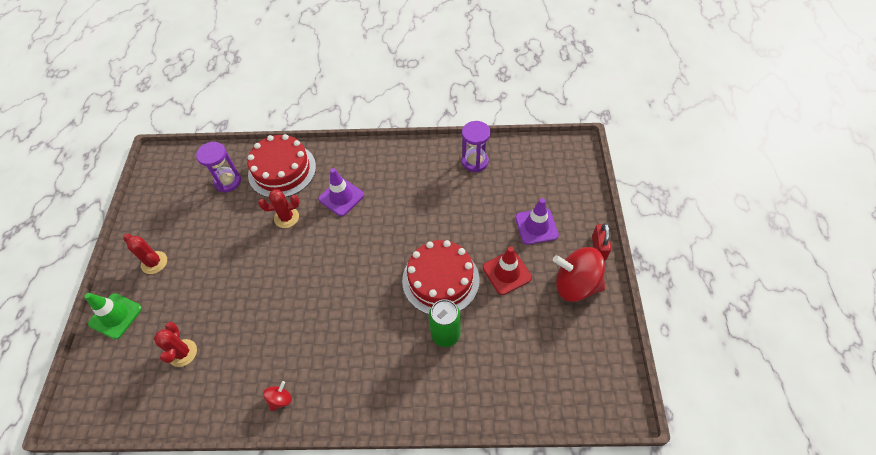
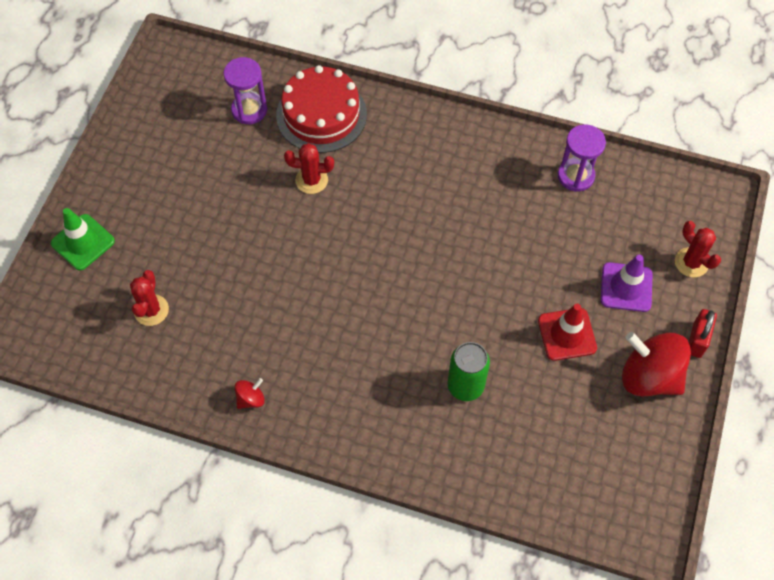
camera: 15 degrees right, 5 degrees up
(154, 262) = (139, 190): red cactus -> red cactus (691, 262)
(341, 197) = (387, 173): purple traffic cone -> none
(440, 280) = (480, 318): red cake -> none

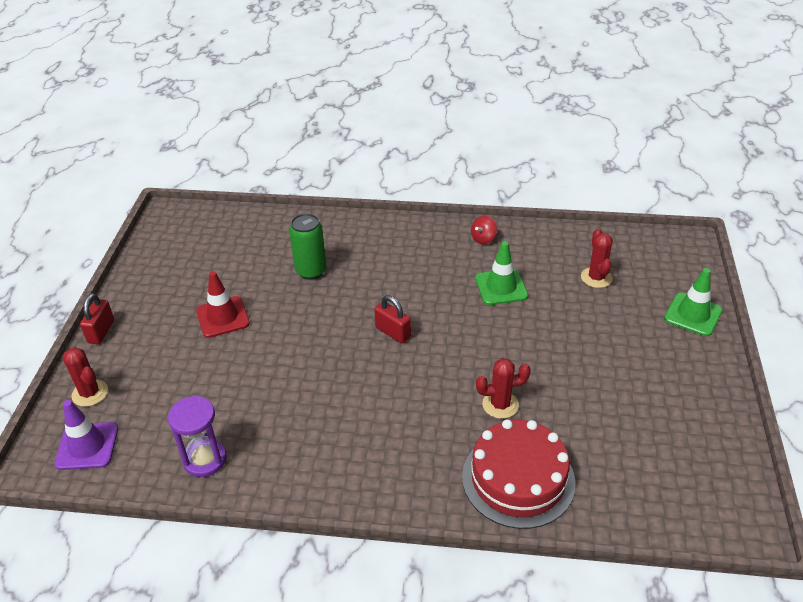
camera: 170 degrees right, 20 degrees down
(249, 110) = (606, 469): purple hourglass -> none
(259, 317) = (501, 287): none -> green traffic cone
(389, 278) = (393, 332): none -> red padlock
(626, 287) = (162, 361): purple traffic cone -> purple traffic cone (87, 446)
(649, 376) = (151, 300): red spinning top -> none

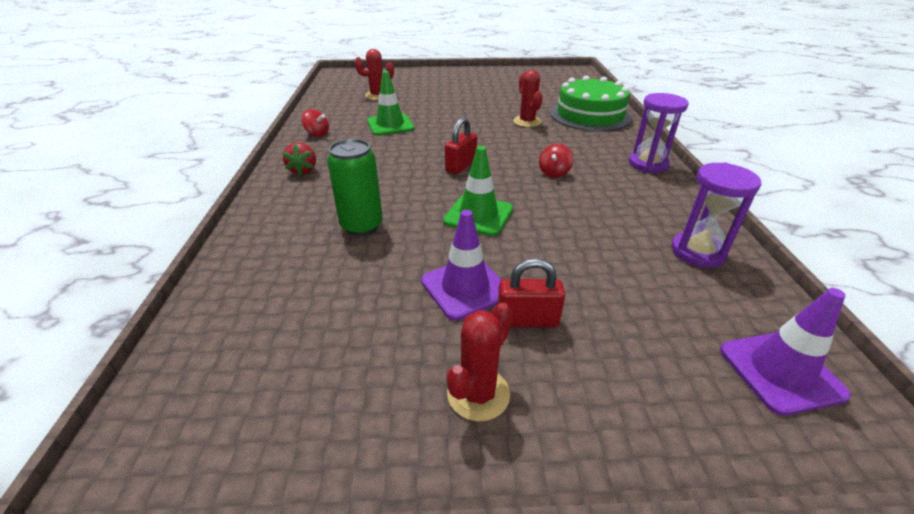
camera: 100 degrees left, 5 degrees down
(90, 393) = (692, 409): red cactus -> red cactus (478, 394)
(101, 331) = (545, 453): red padlock -> red padlock (527, 320)
(222, 317) = (465, 287): red traffic cone -> purple traffic cone
(362, 399) = (554, 173): none -> red spinning top
(363, 488) = (648, 164): none -> purple hourglass
(406, 236) = (303, 170): none -> red strawberry
(518, 479) = (590, 115): red cake -> green cake
(693, 315) = (416, 74): green traffic cone -> green traffic cone (478, 215)

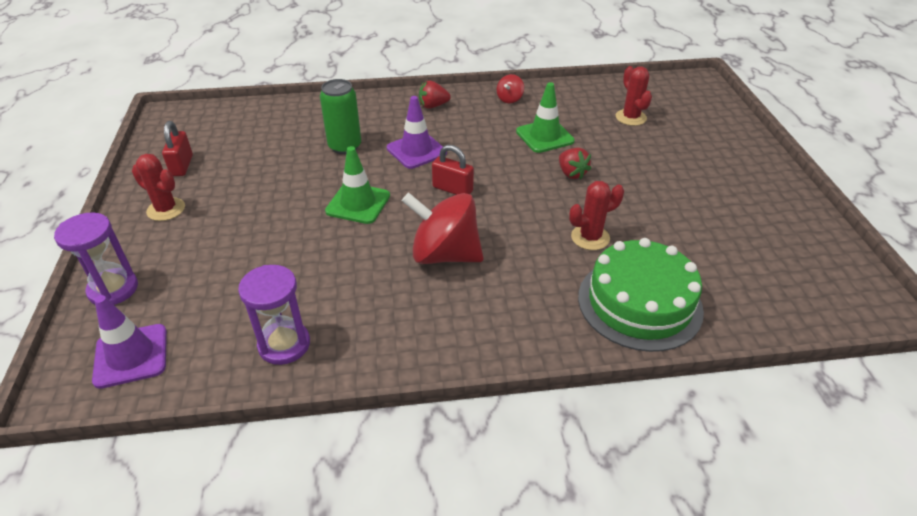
camera: 85 degrees right, 5 degrees up
(448, 120) = (571, 173): none -> red strawberry
(465, 287) = (261, 200): purple traffic cone -> purple traffic cone (416, 150)
(527, 320) = (220, 229): red padlock -> red padlock (182, 166)
(554, 173) = (444, 254): red spinning top -> red spinning top, size x2.21
(648, 164) = (479, 342): purple hourglass -> purple hourglass (113, 289)

